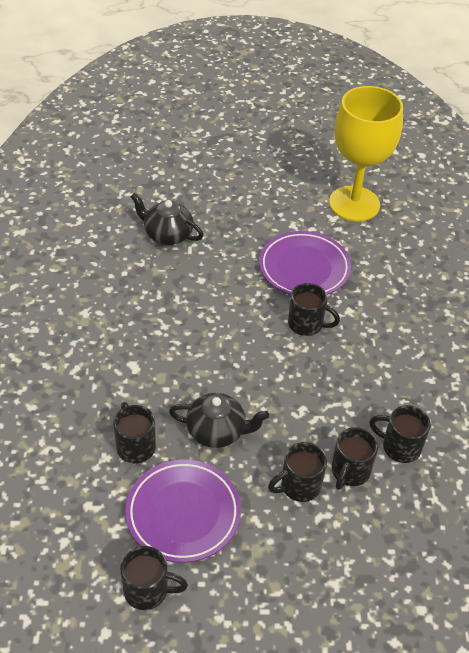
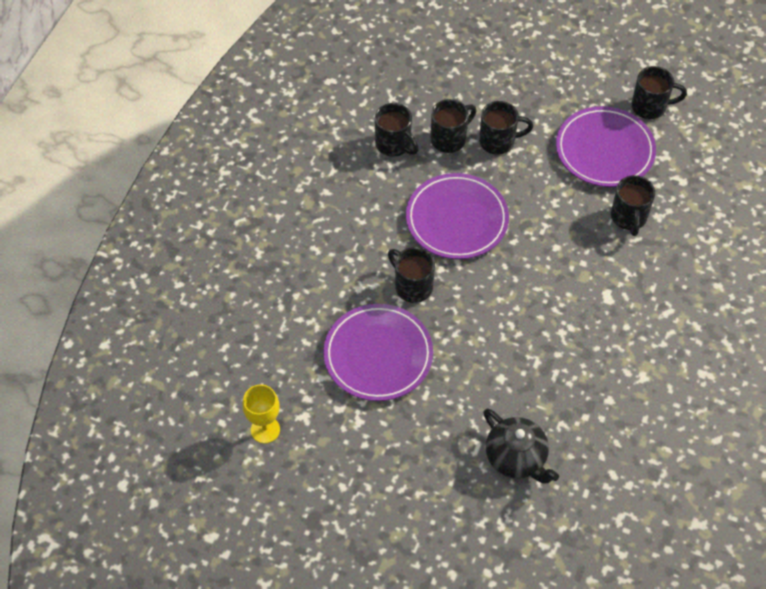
camera: 155 degrees left, 10 degrees up
(148, 591) = (650, 107): black mug -> black mug turned 150 degrees clockwise
(217, 431) = (549, 207): black teapot -> none
(299, 391) = (456, 220): none -> purple plate
(354, 204) = (265, 430): yellow goblet -> yellow goblet, size x0.44

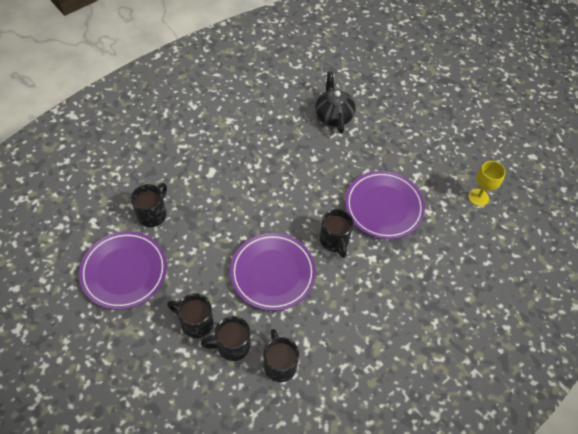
camera: 155 degrees left, 0 degrees up
(650, 107) = (57, 290): black mug -> none

